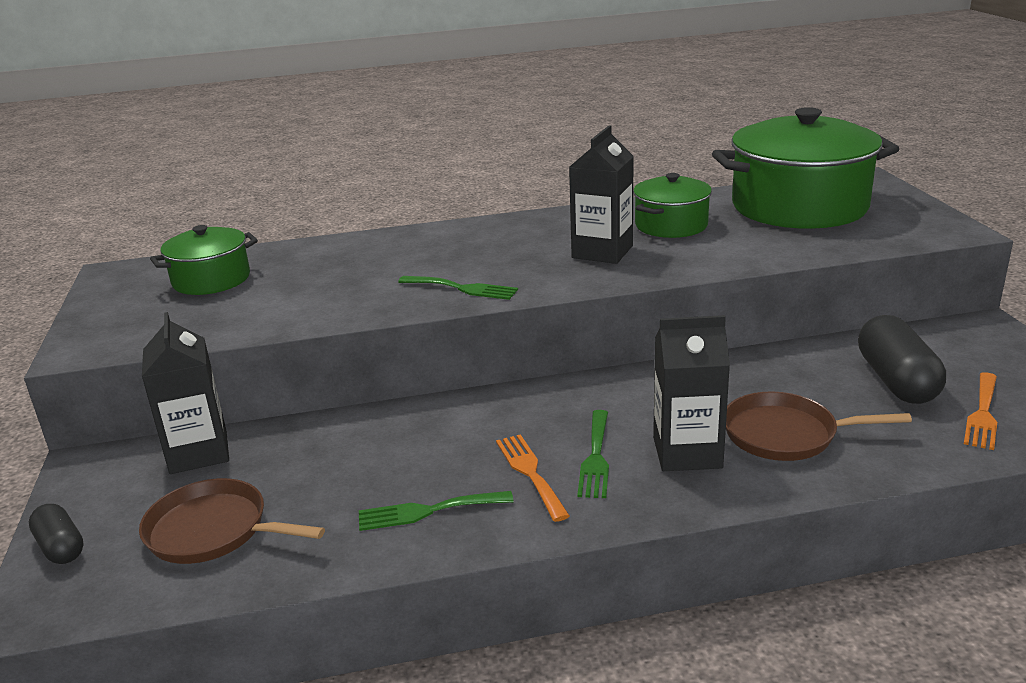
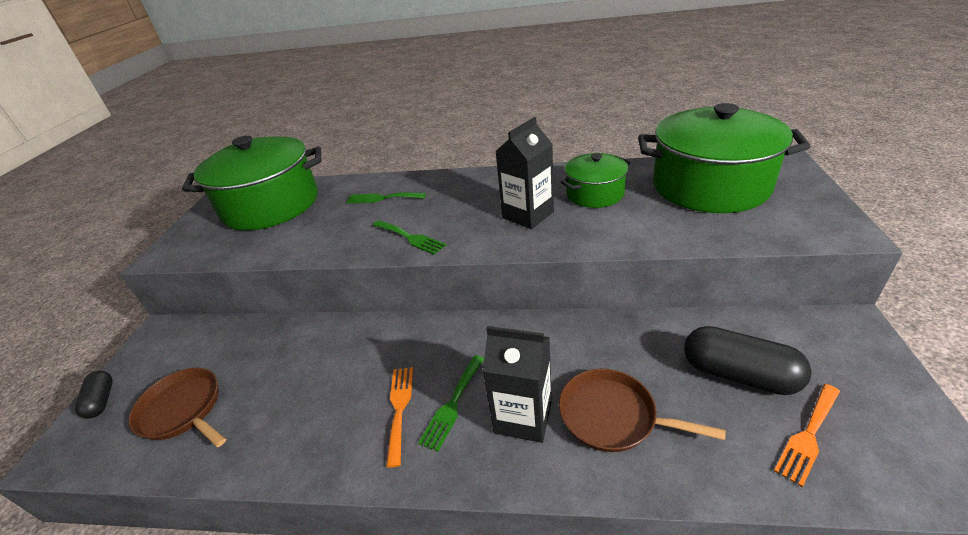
camera: 20 degrees right, 10 degrees up
(199, 452) = (218, 336): black carton -> none
(211, 280) = (271, 205): green pot -> green pot, size x1.88
(428, 511) = (313, 429): green fork -> green fork (382, 198)
(896, 381) = (738, 374): black capsule -> black capsule turned 75 degrees counterclockwise

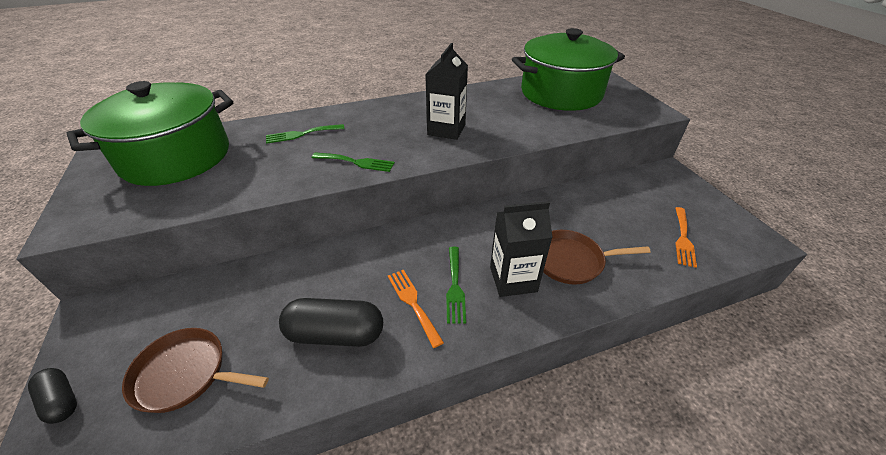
camera: 30 degrees left, 5 degrees up
(594, 194) = (486, 108): green pot -> none
(738, 374) = (628, 214): black capsule -> black capsule (335, 334)

